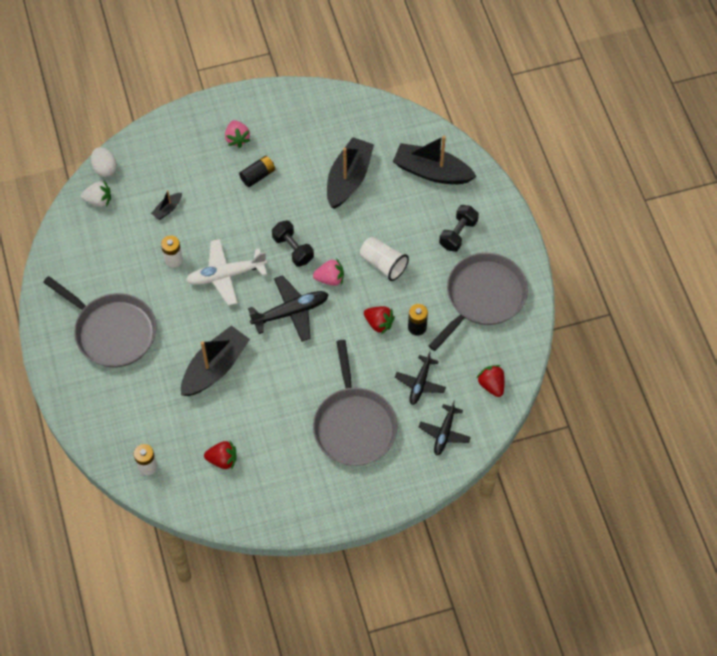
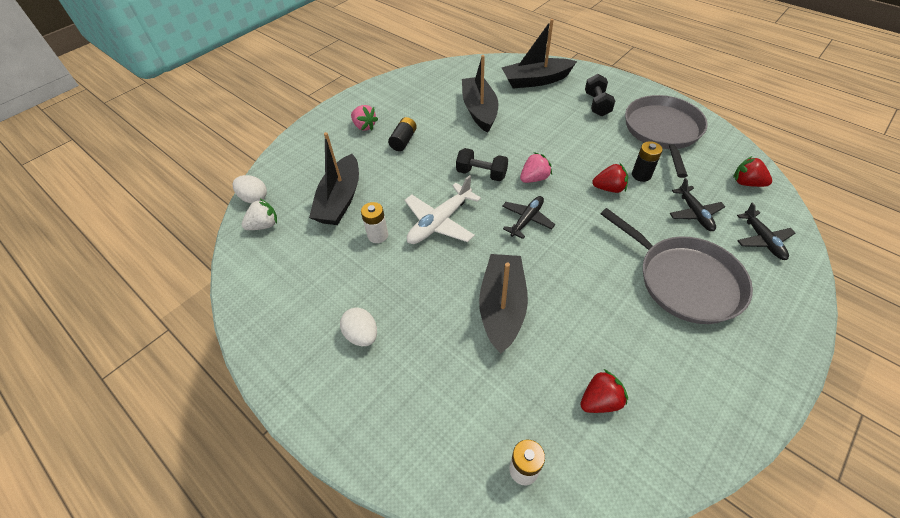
camera: 30 degrees left, 10 degrees down
(112, 331) = (362, 335): grey pan -> white egg
(167, 209) = (340, 199): black boat -> black boat, size x2.23
(291, 312) = (527, 219): black plane -> black plane, size x0.66
(383, 264) = (565, 148): white cup -> none

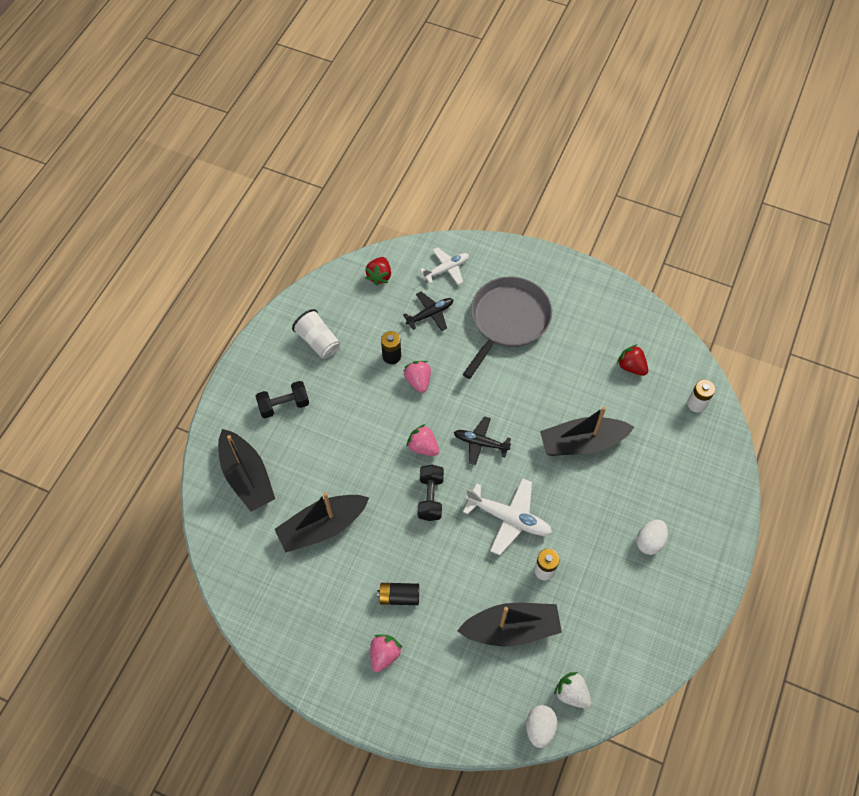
camera: 110 degrees left, 10 degrees up
(609, 188) = (418, 381): red strawberry -> pink strawberry
(662, 131) = (318, 341): grey pan -> white cup
(762, 240) = (446, 269): black plane -> white plane

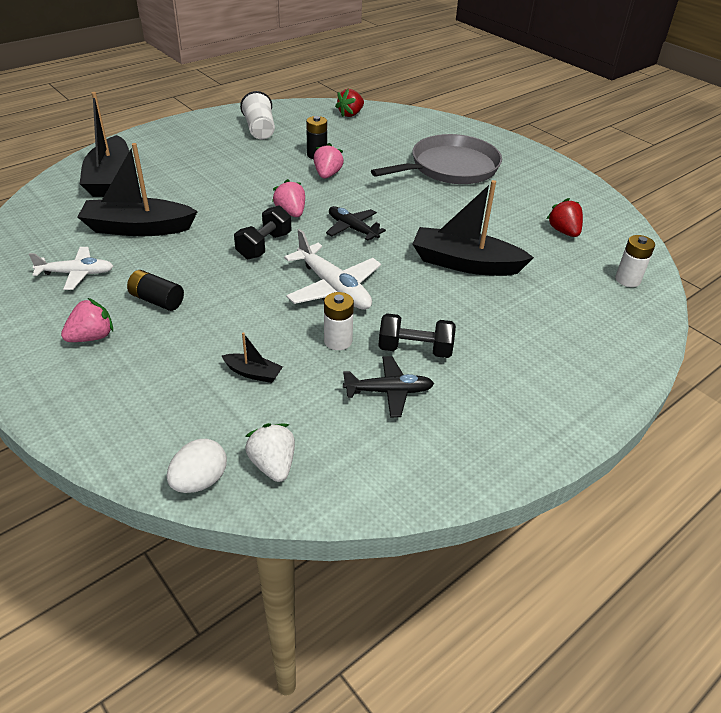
camera: 25 degrees right, 20 degrees down
(284, 405) = (190, 152): black dumbbell -> black dumbbell (415, 349)
(430, 314) = (377, 144): black plane -> black plane (389, 391)
(446, 269) = (416, 126): white plane -> white plane (76, 273)
(511, 628) = (253, 373): black boat -> black boat, size x0.45
(649, 541) = (490, 366): white egg -> none

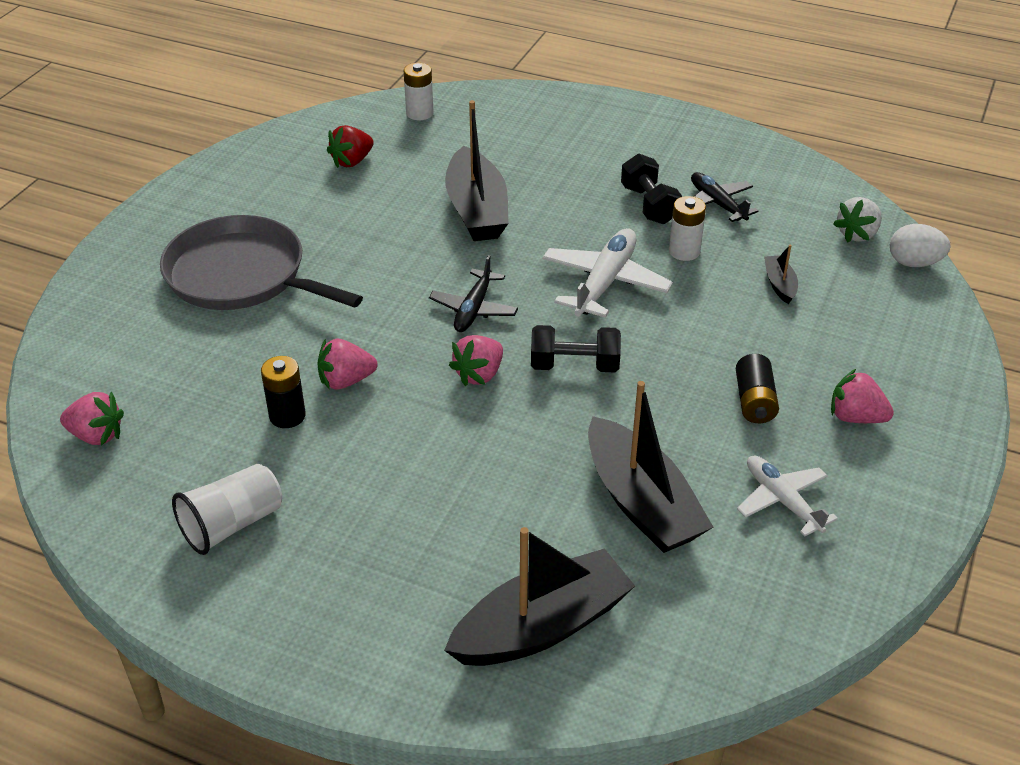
camera: 115 degrees left, 0 degrees up
(350, 114) = (97, 435): red strawberry -> pink strawberry

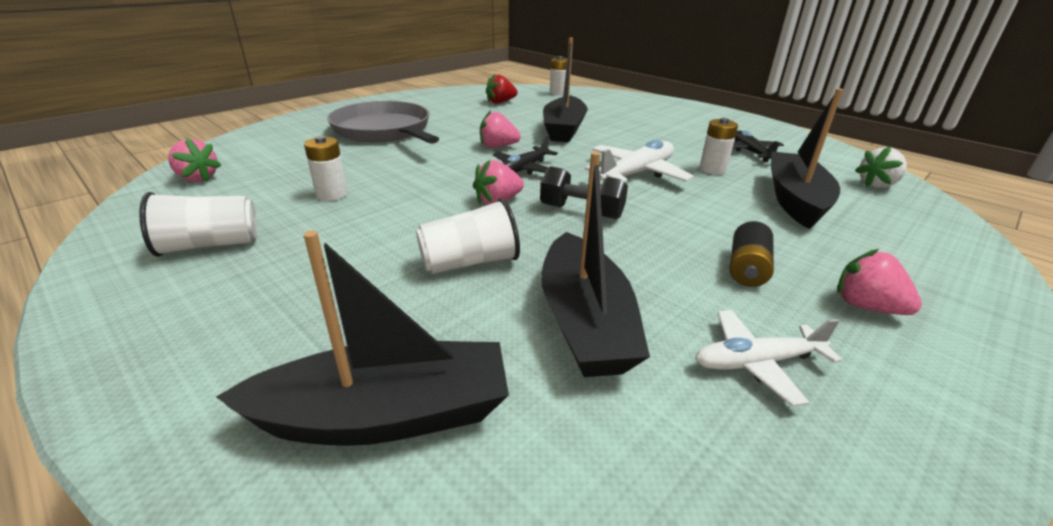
camera: 20 degrees right, 10 degrees down
(287, 416) = (332, 194): black battery -> white battery
(346, 381) = (394, 185): pink strawberry -> pink strawberry (498, 146)
(506, 468) = (470, 262): none -> white cup
(649, 205) = (694, 145): black dumbbell -> none
(779, 285) = (795, 200): black boat -> black boat, size x2.23
(782, 500) = (756, 363): white plane -> white plane turned 90 degrees counterclockwise
(914, 263) = (937, 209): white egg -> none

